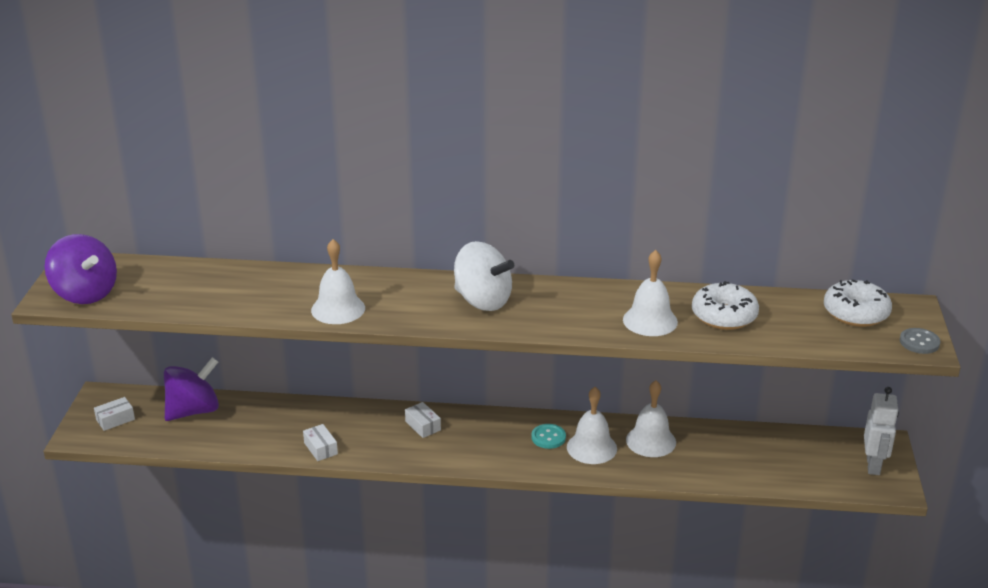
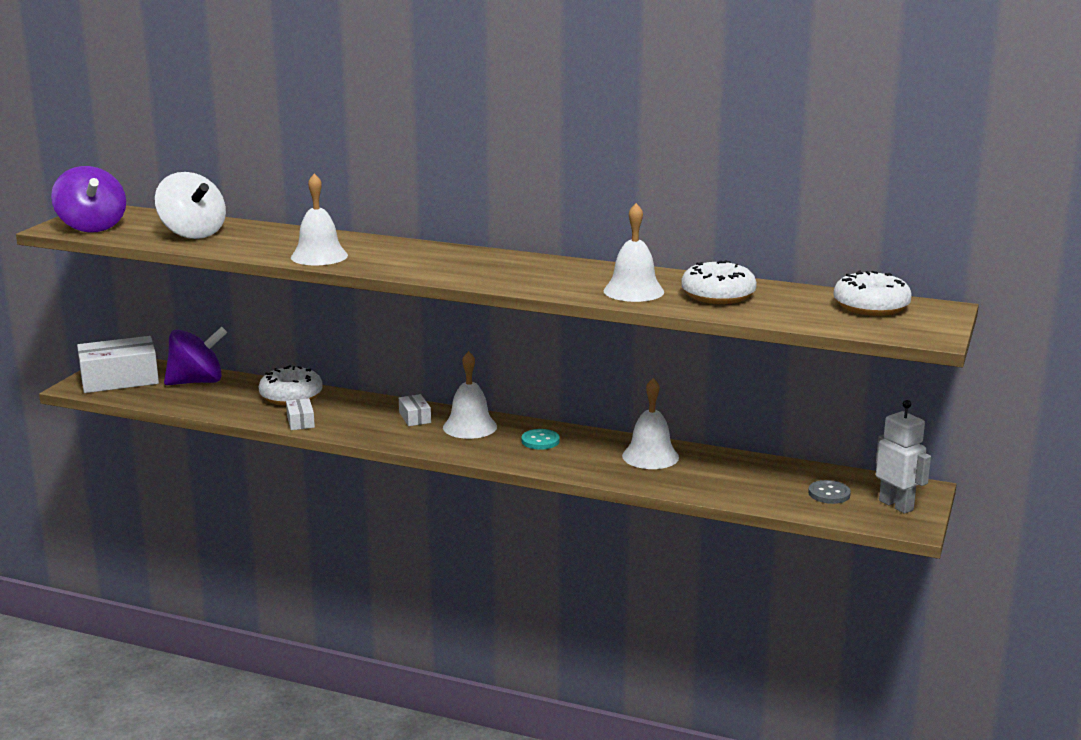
camera: 15 degrees right, 10 degrees down
(115, 419) = (119, 380): white box -> white box, size x2.15
(294, 416) = (291, 396): none -> white donut
(482, 301) = (468, 264): white spinning top -> white spinning top (193, 234)
(591, 447) = (582, 454): white bell -> white bell (470, 427)
(873, 465) = (896, 505): white robot -> white robot turned 60 degrees counterclockwise
(919, 342) = (929, 332): grey button -> grey button (829, 494)

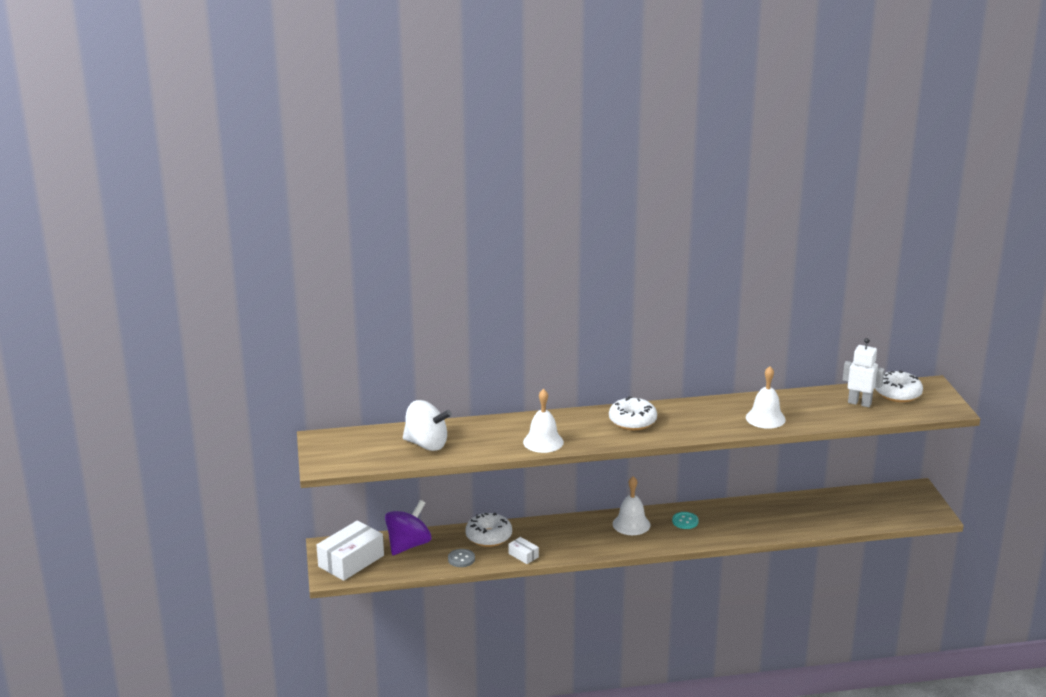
camera: 30 degrees left, 5 degrees up
(92, 227) = (346, 458): purple spinning top -> none
(415, 417) = (589, 528): white box -> none
(650, 456) = (758, 512): white bell -> none
(718, 295) = (813, 408): white donut -> white donut (632, 421)
(829, 494) = (877, 507): grey button -> grey button (461, 559)
(896, 505) = (916, 504): white robot -> white robot (859, 403)

